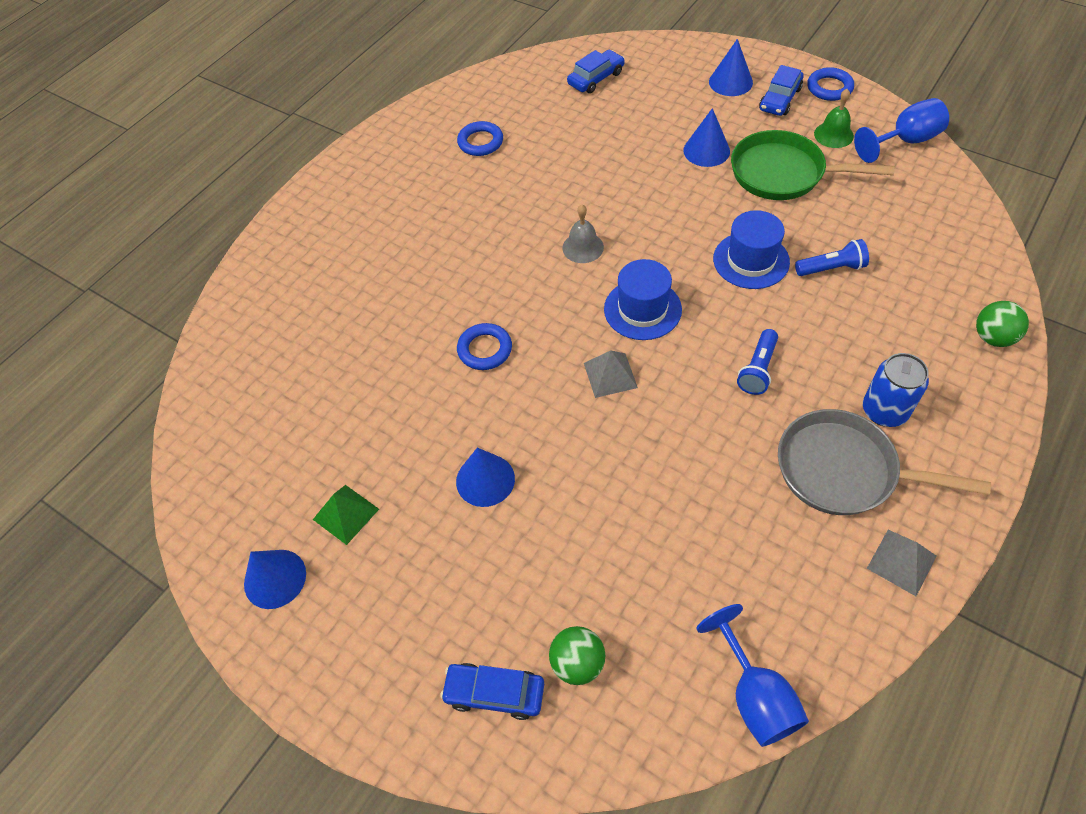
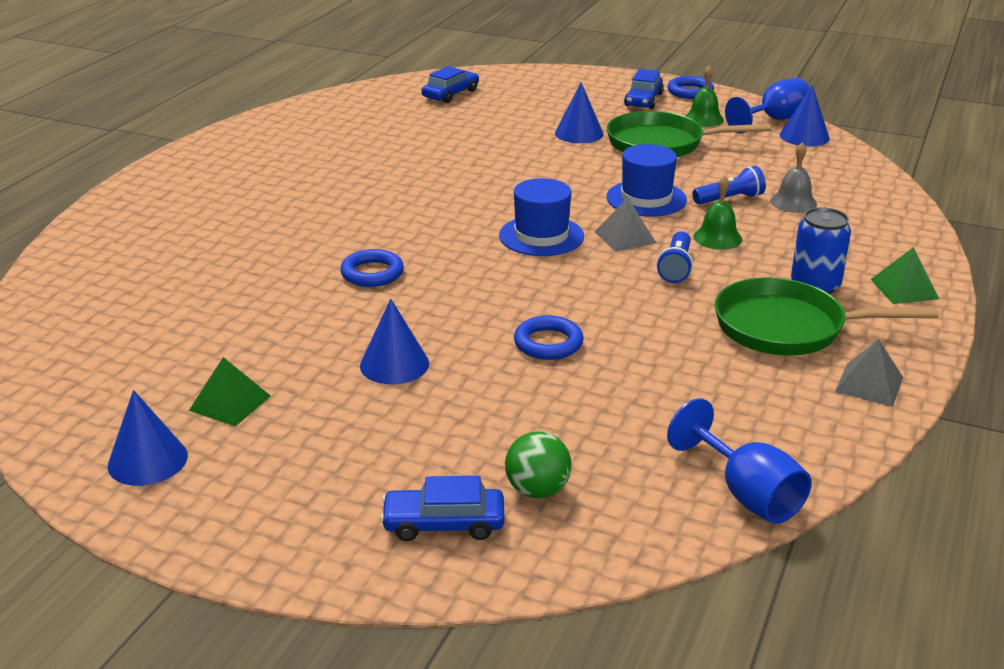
camera: 15 degrees left, 25 degrees down
(480, 142) = (335, 137): blue ring -> blue ring (548, 343)
(583, 247) = (465, 199): grey bell -> grey bell (793, 202)
(610, 375) = (518, 281): grey pyramid -> grey pyramid (625, 237)
(730, 82) = (590, 91): blue cone -> blue cone (804, 136)
(807, 328) = (717, 238): none -> green bell
(843, 470) = (787, 327): grey pan -> green pan
(971, 425) = (904, 289): none -> green pyramid
(993, 337) = (904, 233): green ball -> none

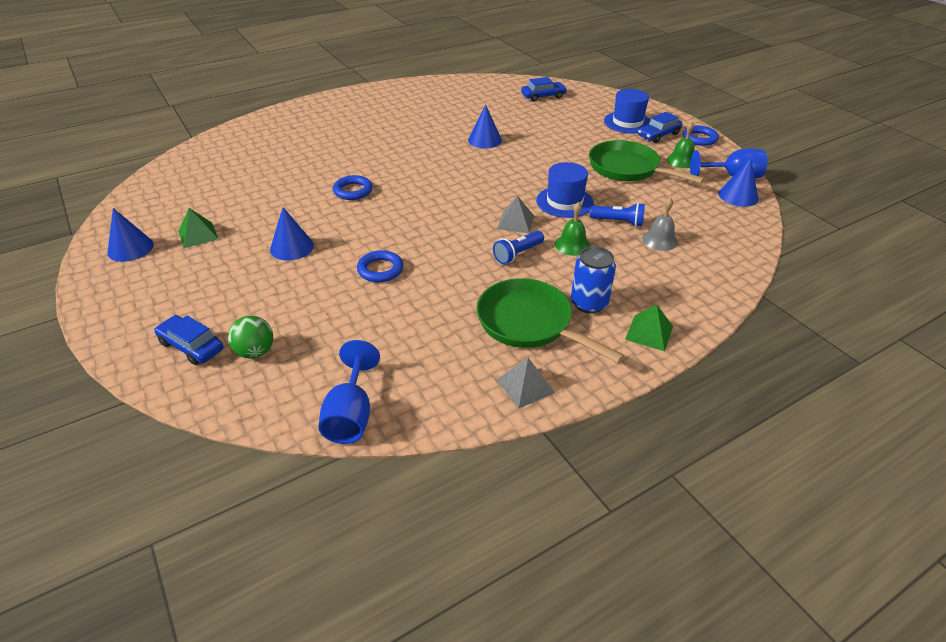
camera: 35 degrees right, 10 degrees up
(541, 236) = (469, 203): blue hat -> blue hat (627, 122)
(579, 133) = (584, 145): blue cone -> blue cone (484, 140)

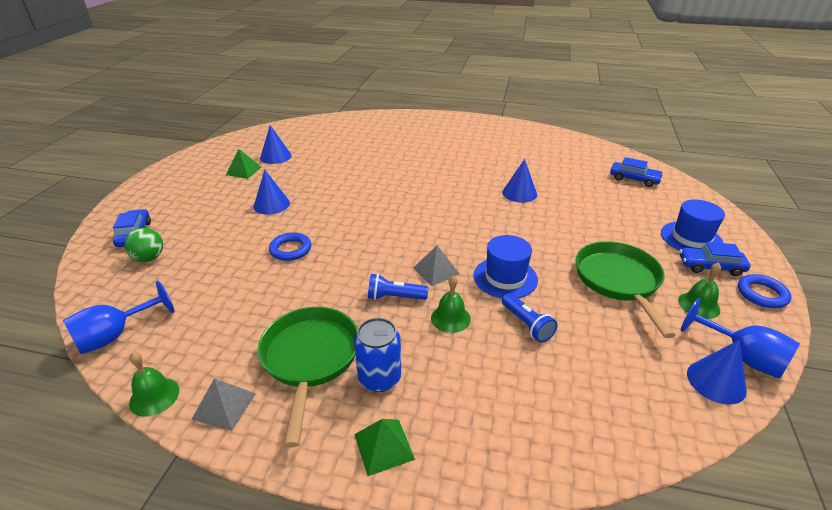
camera: 45 degrees right, 5 degrees down
(130, 248) = (205, 162): blue cone -> blue cone (275, 156)
(353, 191) = (365, 186): blue ring -> none
(466, 419) = (154, 396): none -> green bell
(659, 240) = (541, 368): grey bell -> none

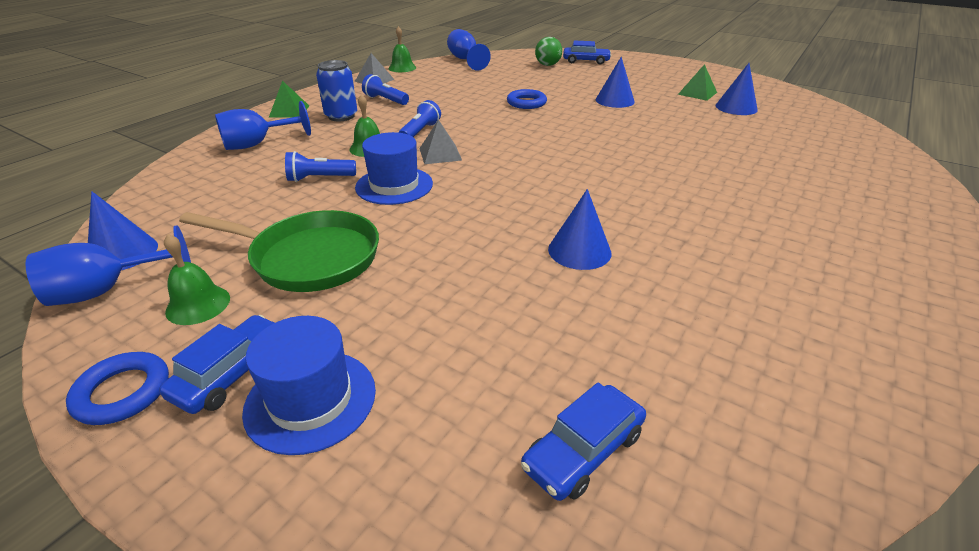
camera: 110 degrees right, 0 degrees up
(310, 358) = (385, 100): green pan -> blue flashlight
(496, 416) = (257, 144): none -> blue goblet

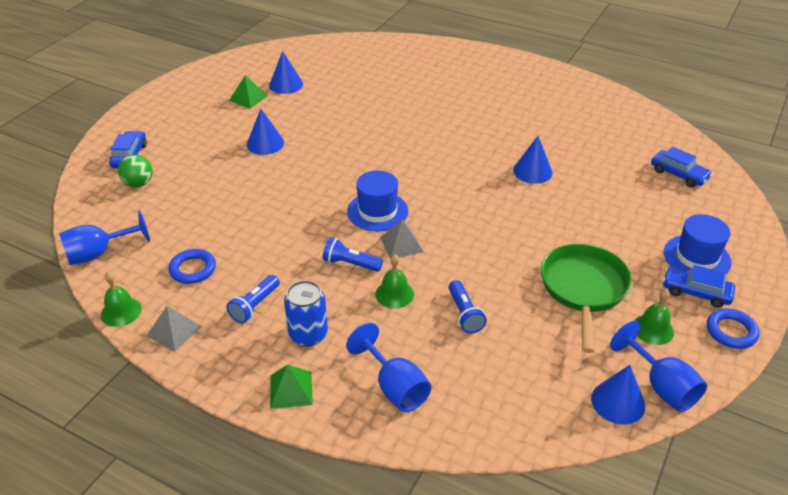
camera: 95 degrees left, 5 degrees up
(394, 185) = (467, 264): blue hat -> blue hat (377, 211)
(526, 103) = (269, 197): blue ring -> blue ring (193, 269)

